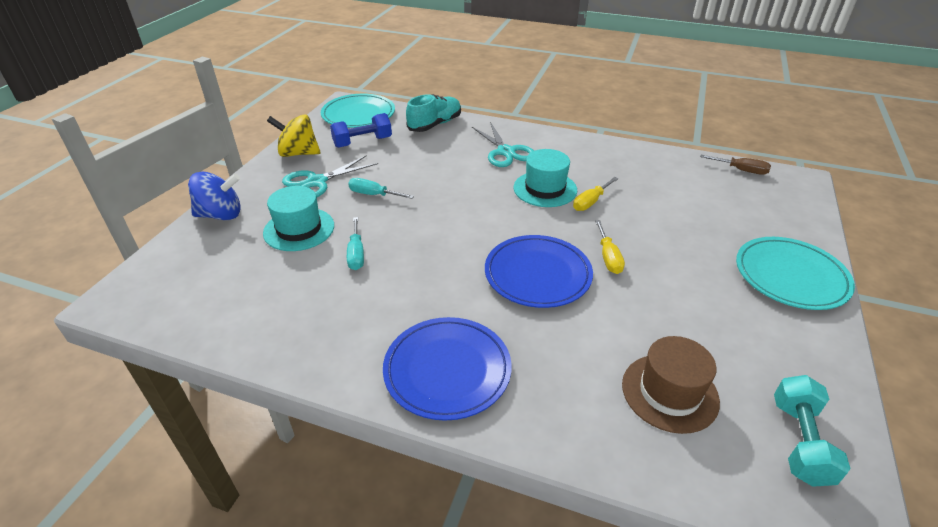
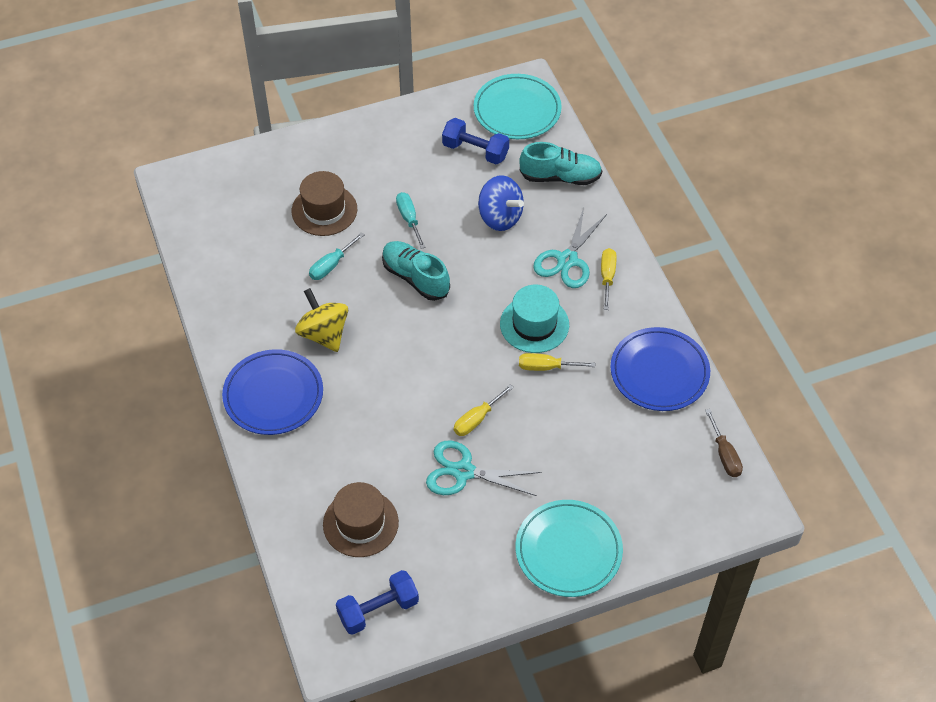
camera: 50 degrees right, 15 degrees up
(221, 215) = (294, 152): blue spinning top -> blue spinning top (500, 217)
(298, 153) = (413, 124): yellow spinning top -> yellow spinning top (324, 334)
(299, 229) = (324, 210): turquoise hat -> brown hat
(317, 182) = (389, 170): turquoise scissors -> turquoise scissors (463, 472)
(431, 218) = (415, 277): none -> turquoise shoe
(537, 274) = (412, 386): blue plate -> blue plate (659, 372)
(540, 145) = (607, 277): none -> yellow screwdriver
(799, 441) = (378, 610): turquoise dumbbell -> blue dumbbell

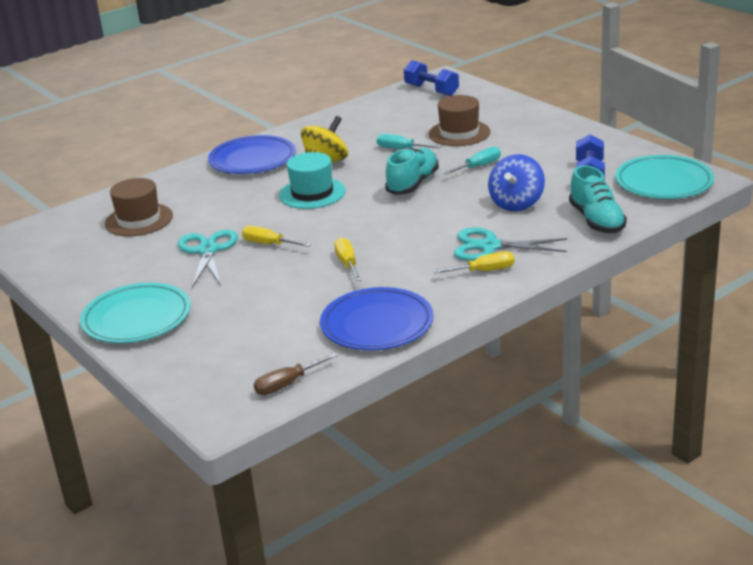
camera: 75 degrees right, 25 degrees down
(378, 610) = (55, 246): blue dumbbell -> blue dumbbell (431, 90)
(534, 324) = (396, 247): turquoise hat -> turquoise hat (312, 193)

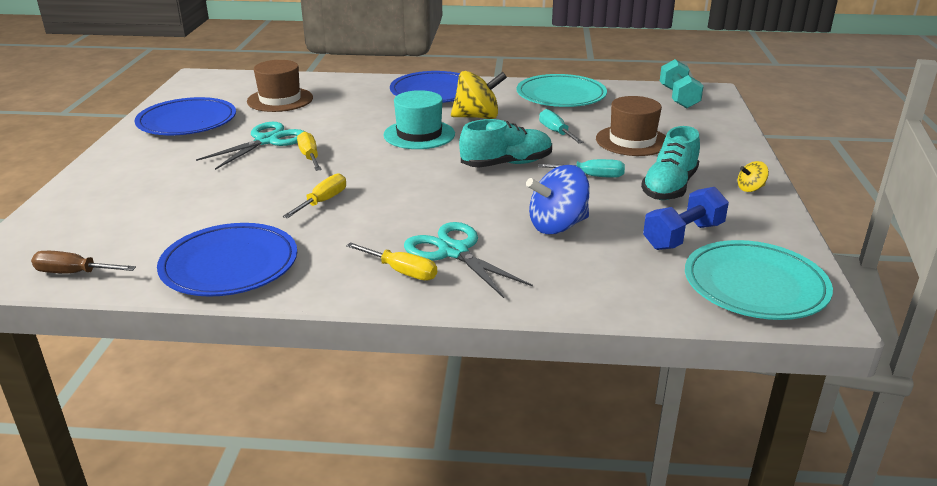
camera: 40 degrees right, 0 degrees up
(102, 270) = (187, 122): none -> blue plate
(137, 318) = (127, 164): turquoise plate -> turquoise plate (561, 95)
(431, 90) = (678, 97): blue dumbbell -> turquoise dumbbell
(576, 132) = (750, 189): none -> yellow spinning top
(596, 221) = (601, 285): turquoise shoe -> turquoise shoe (669, 187)

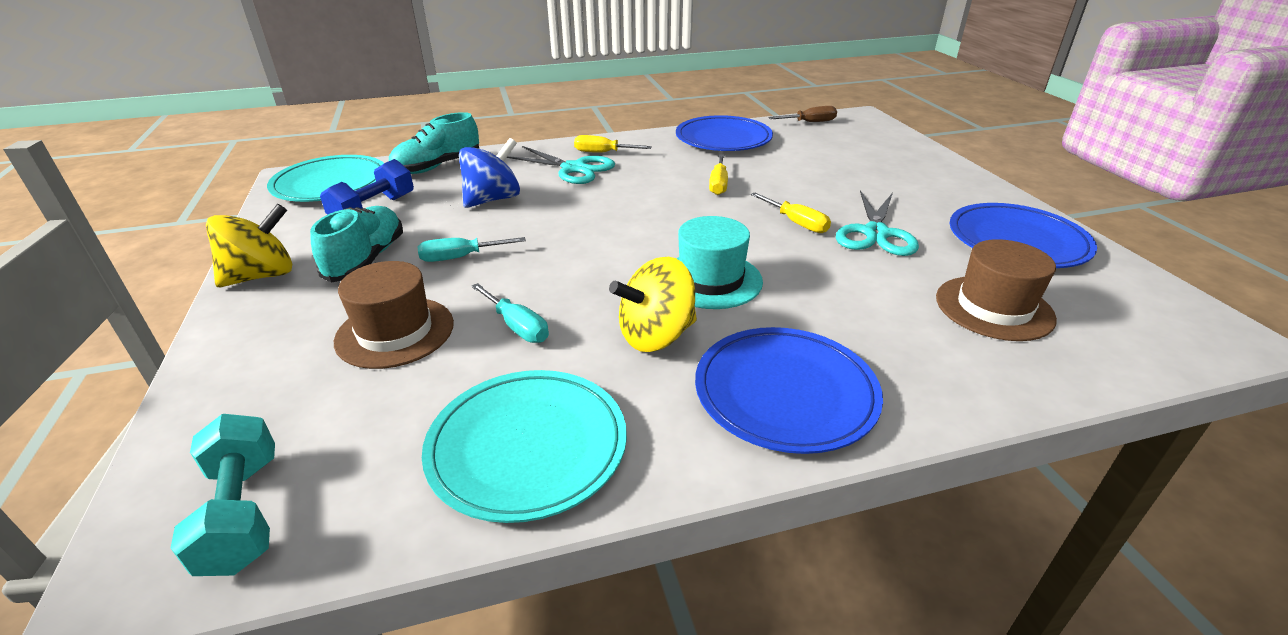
camera: 160 degrees right, 5 degrees up
(506, 164) = (568, 255): turquoise shoe -> turquoise shoe (437, 166)
(750, 189) = (262, 276): yellow spinning top -> yellow spinning top, size x2.02

